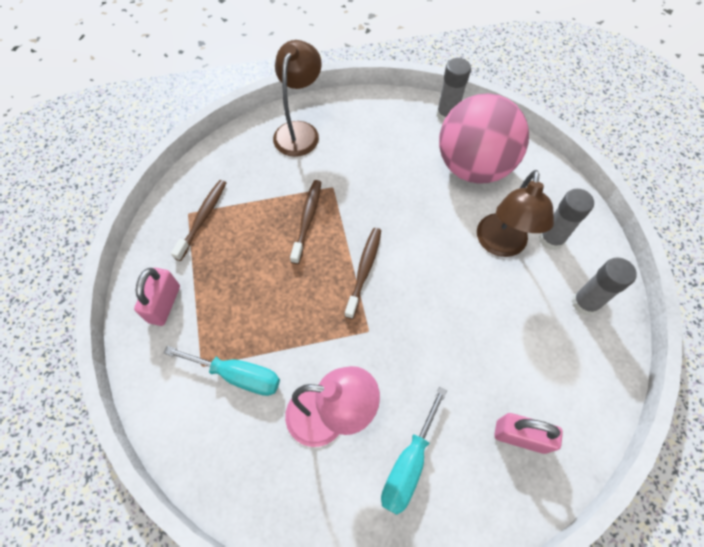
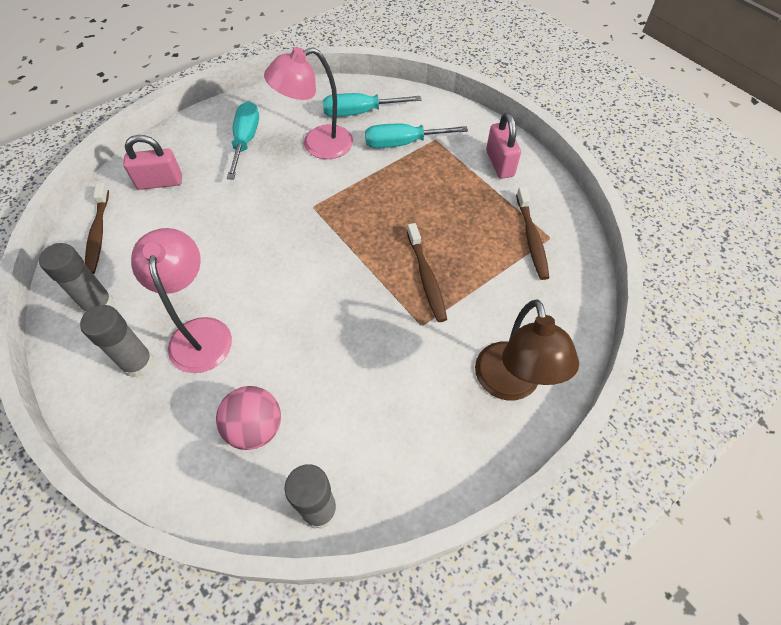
camera: 155 degrees right, 5 degrees down
(256, 451) = (359, 113): none -> turquoise screwdriver
(364, 270) = (340, 252): brown toothbrush -> brown toothbrush (98, 234)
(473, 167) = (255, 428): pink ball -> pink ball, size x0.51
(500, 245) = (200, 332): brown lamp -> pink lamp

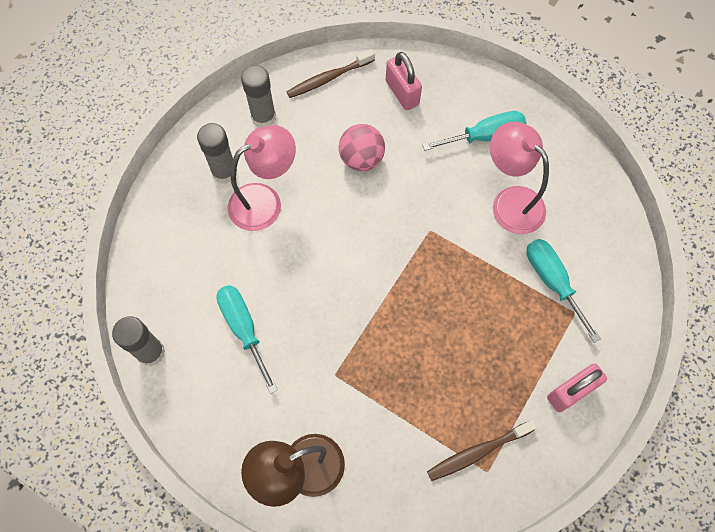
camera: 70 degrees right, 10 degrees up
(255, 428) = (199, 280): pink ball -> pink ball (361, 159)
(359, 113) = (577, 223): turquoise screwdriver -> turquoise screwdriver (244, 329)
(426, 277) = (388, 362): brown toothbrush -> none

